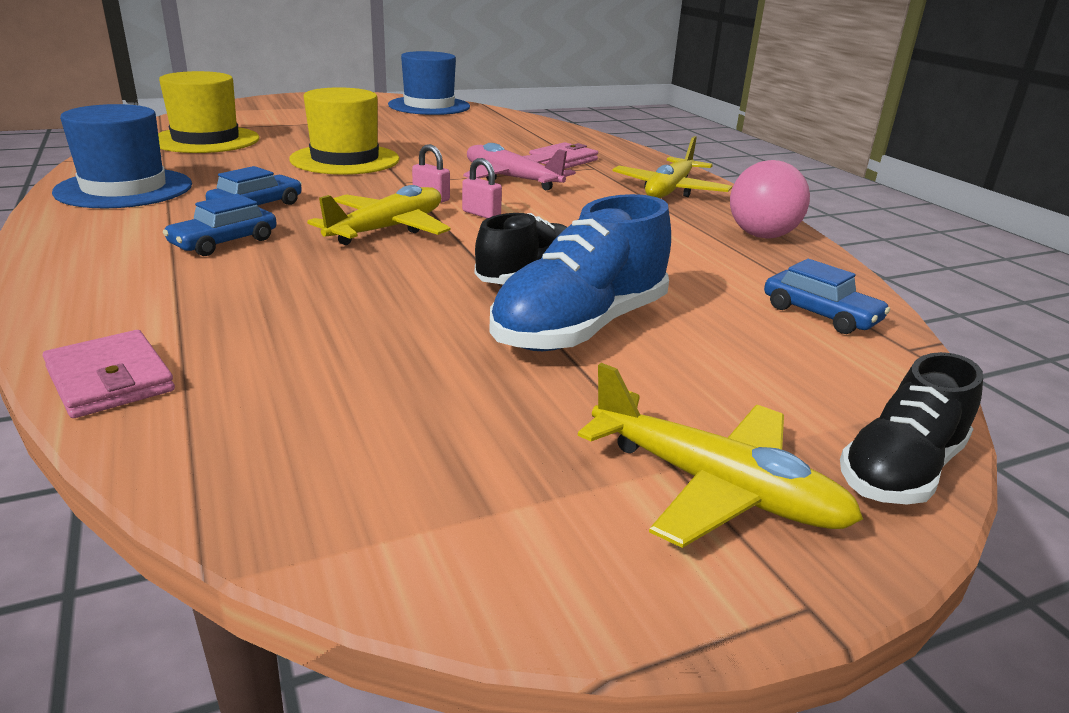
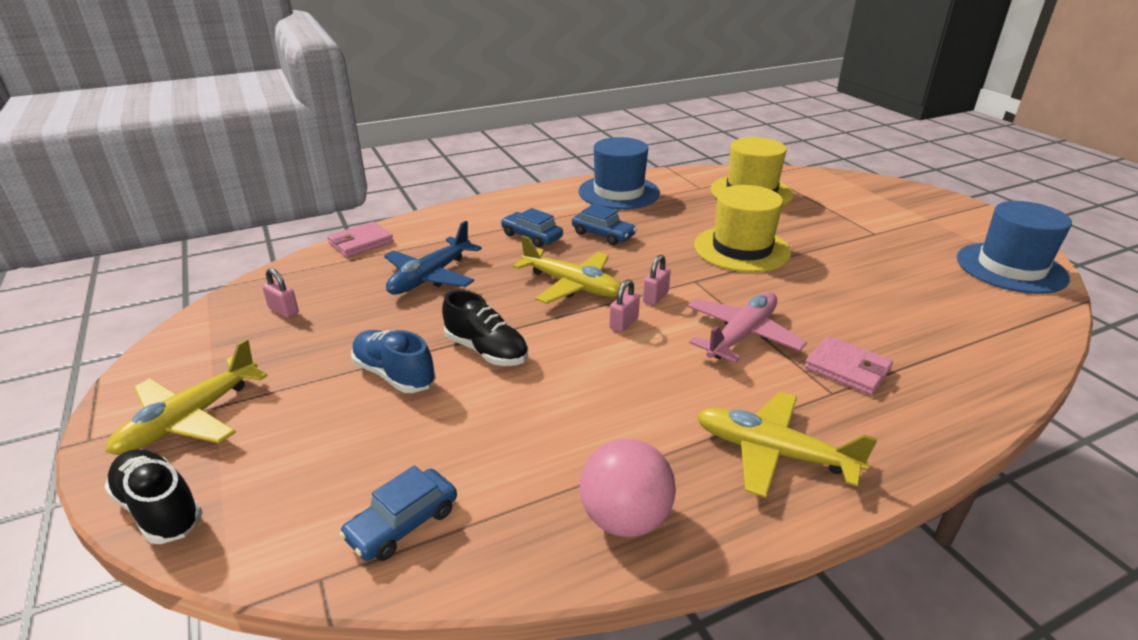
camera: 90 degrees right, 5 degrees up
(312, 310) = (430, 277): none -> blue plane
(372, 440) = (283, 311): none -> pink padlock
(580, 327) = (394, 375): blue shoe -> blue shoe, size x0.65

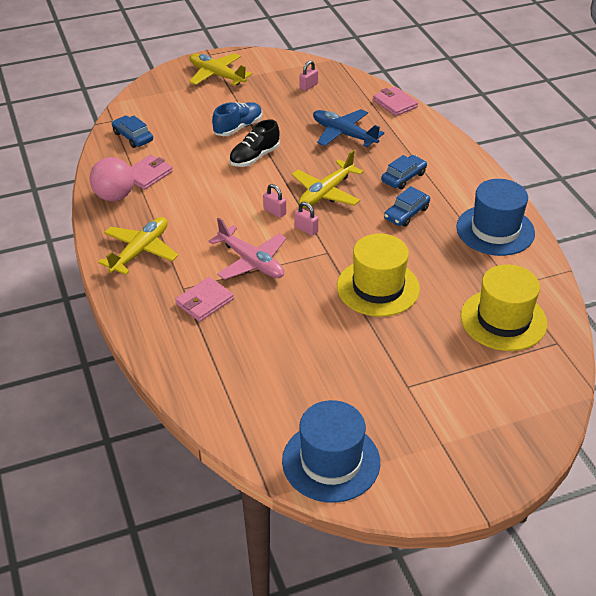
camera: 95 degrees right, 10 degrees up
(159, 509) = (161, 79): black shoe -> none
(544, 477) = (148, 174): none -> pink wallet

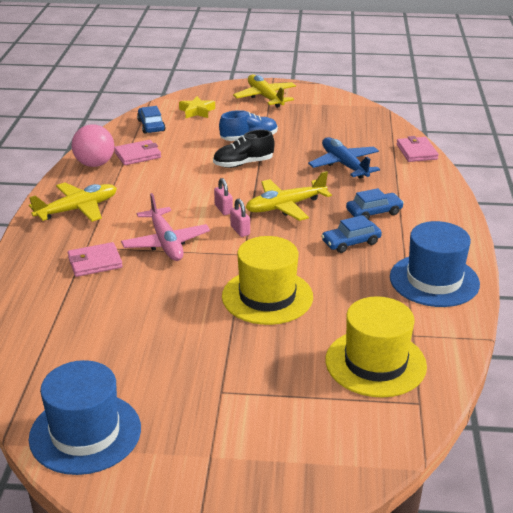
camera: 25 degrees right, 10 degrees down
(164, 108) = (197, 111): none -> yellow star
(308, 86) = (343, 121): pink padlock -> none

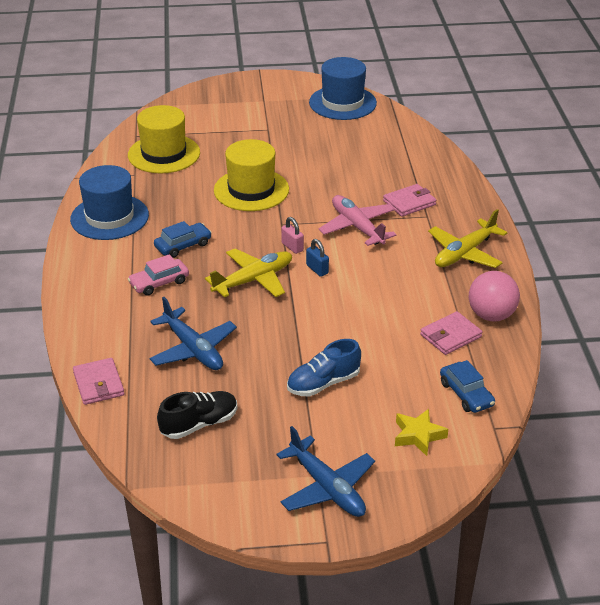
camera: 170 degrees right, 5 degrees up
(223, 209) = (317, 269): pink padlock -> blue padlock
(243, 164) = (316, 336): black shoe -> black shoe (199, 424)
(265, 97) = (327, 488): yellow plane -> blue plane
(374, 212) = (159, 283): blue car -> pink car

